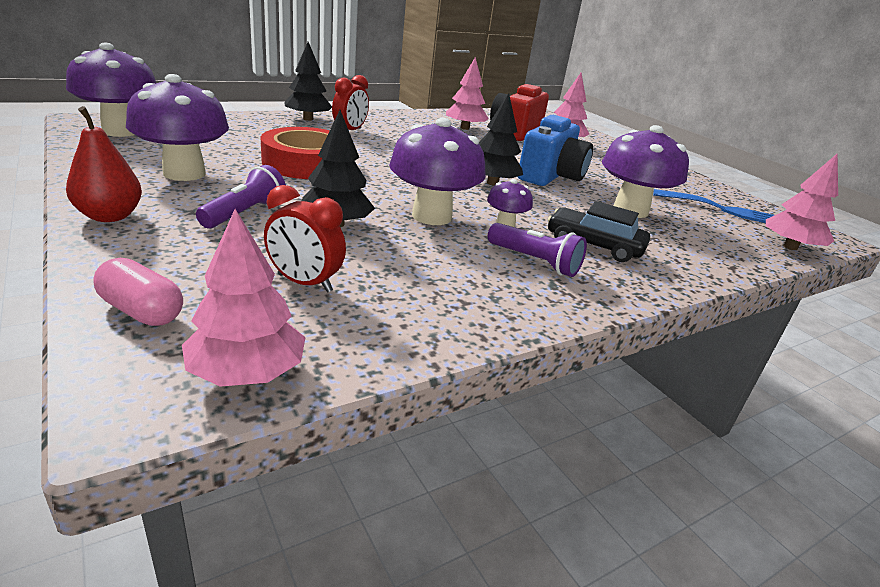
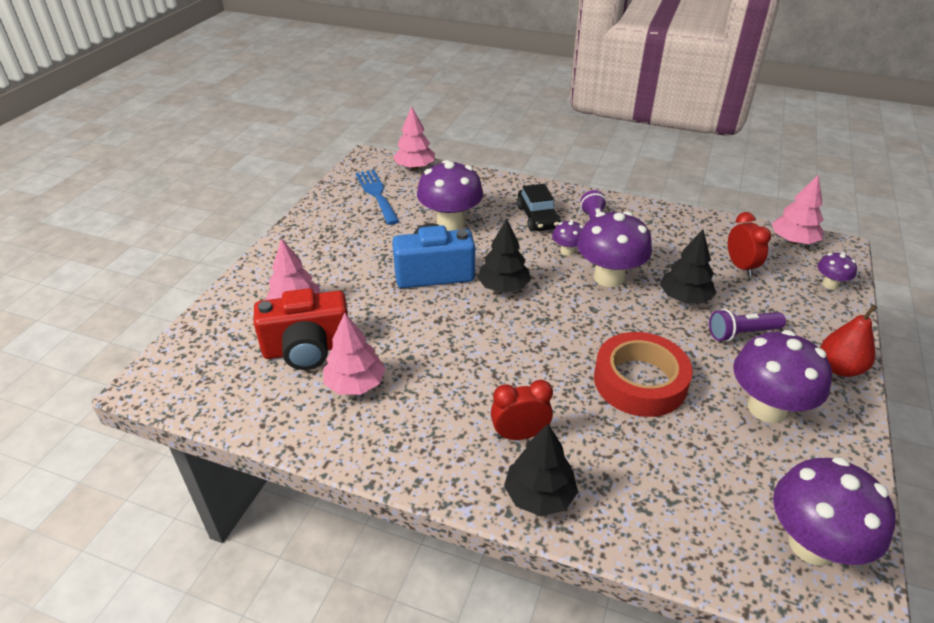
camera: 125 degrees left, 10 degrees up
(142, 311) = (830, 284): pink capsule -> purple mushroom

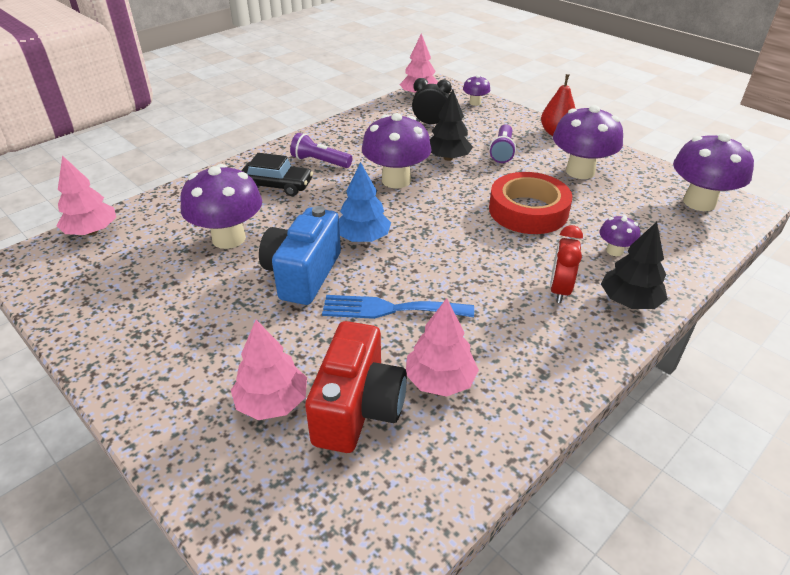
camera: 65 degrees left, 0 degrees up
(376, 194) = (110, 275): blue fork -> blue fork (390, 309)
(503, 287) = (363, 238): black tree -> blue tree
(567, 251) = (342, 187): purple mushroom -> purple mushroom (614, 251)
(740, 266) = (430, 124): red clock -> black clock

